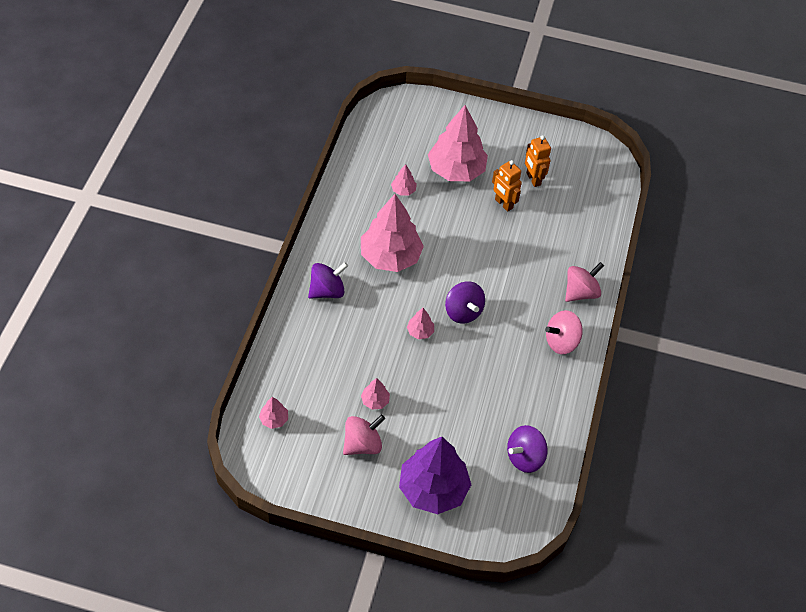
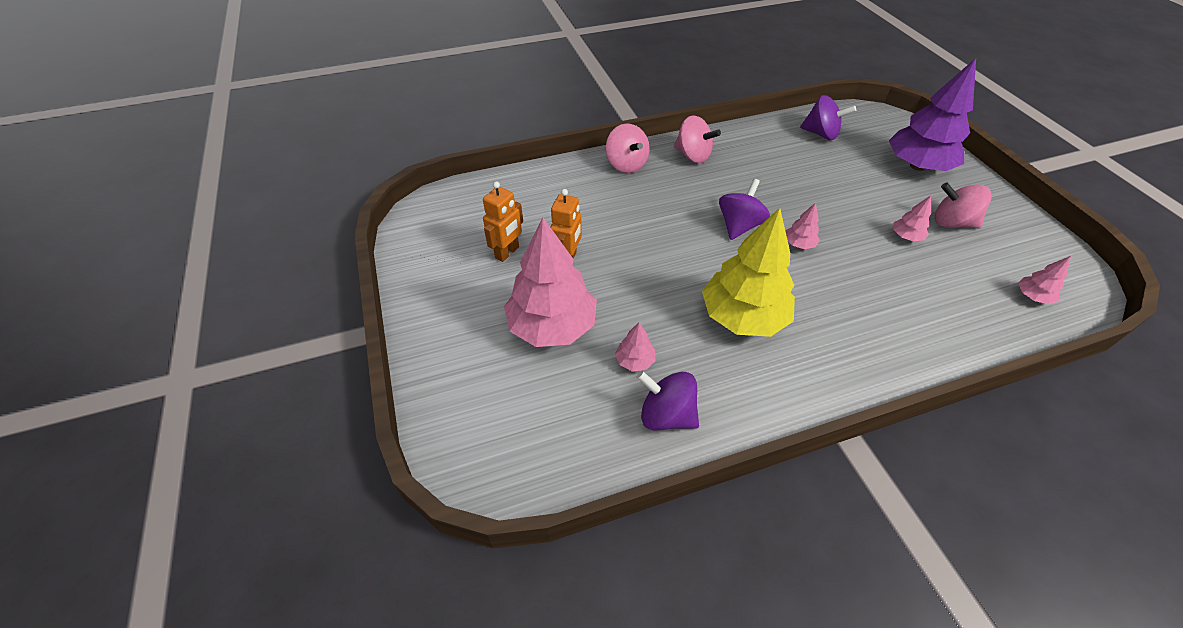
camera: 120 degrees left, 5 degrees down
(327, 291) = (854, 347): purple spinning top -> purple spinning top (666, 415)
(390, 256) = (743, 317): pink tree -> yellow tree
(580, 292) = (626, 164): pink spinning top -> pink spinning top turned 135 degrees counterclockwise

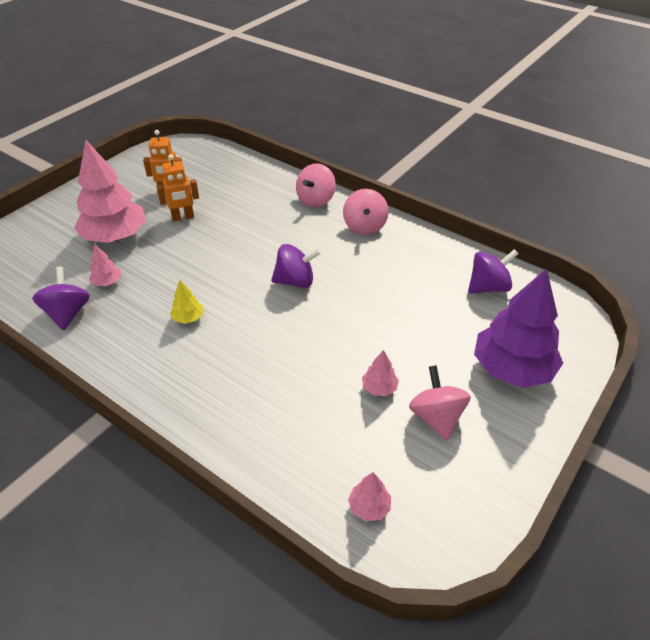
camera: 55 degrees right, 5 degrees down
(743, 317) = (188, 318): yellow tree -> yellow tree, size x0.42
(799, 244) = (303, 321): pink tree -> none
(821, 134) = (488, 287): purple spinning top -> purple spinning top turned 105 degrees counterclockwise

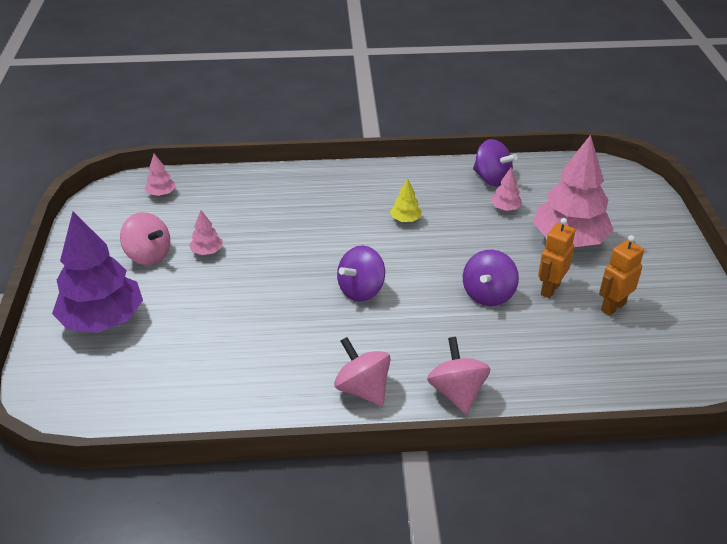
camera: 140 degrees right, 5 degrees down
(488, 287) = (167, 390): purple spinning top -> purple spinning top (488, 294)

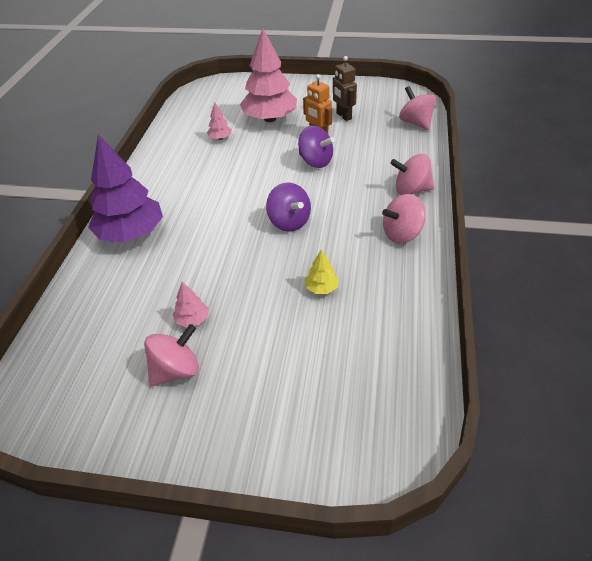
camera: 75 degrees left, 5 degrees up
(103, 319) = (271, 413): purple tree -> purple tree (131, 233)
(161, 193) = (64, 357): pink tree -> none
(405, 219) = (208, 187): yellow tree -> yellow tree (321, 288)
(492, 179) = (179, 138): purple spinning top -> none
(613, 307) = (343, 116): orange robot -> brown robot
(635, 387) = (416, 123): none -> pink spinning top

